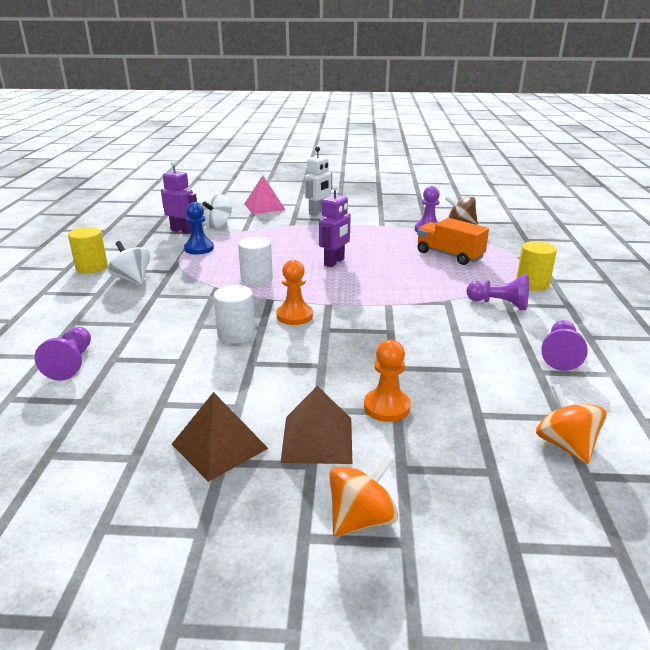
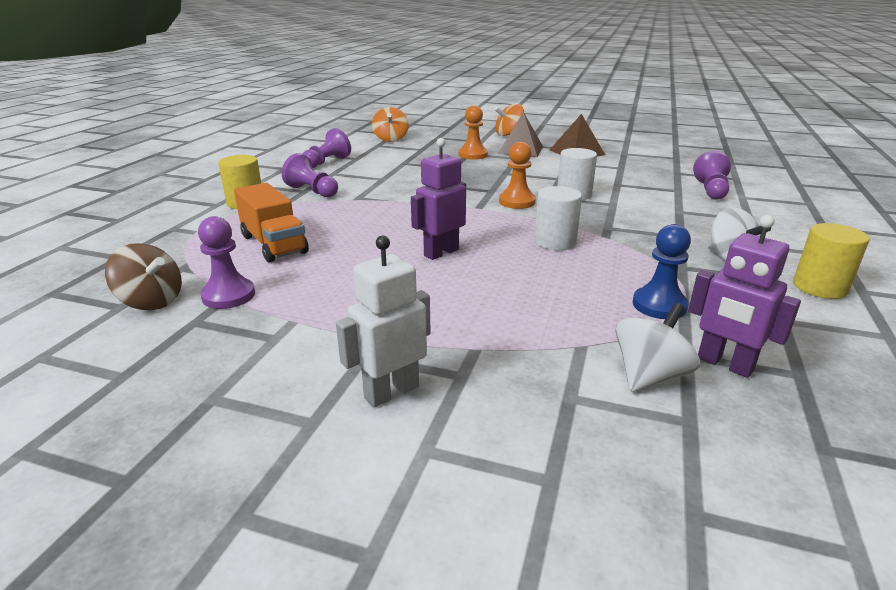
camera: 165 degrees left, 0 degrees up
(264, 207) = (529, 451): pink pyramid -> none

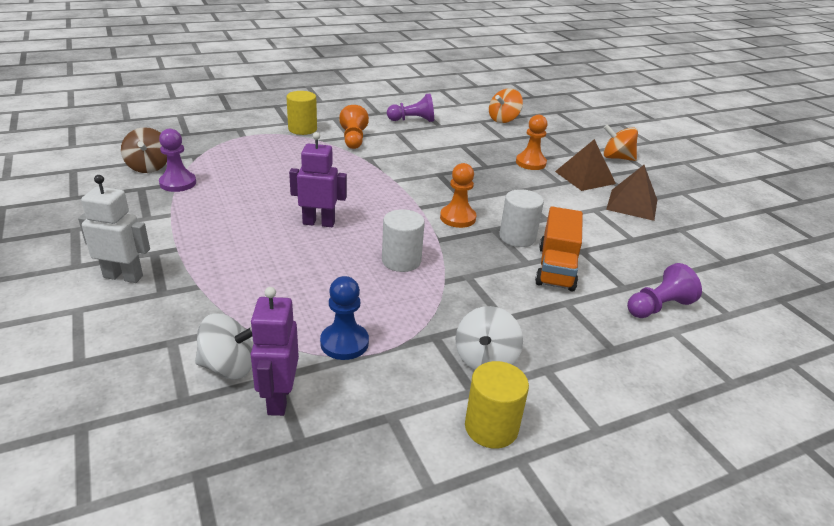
camera: 45 degrees right, 5 degrees up
(274, 244) = (256, 165): orange truck -> orange truck (556, 268)
(312, 191) = (353, 139): purple pawn -> orange pawn

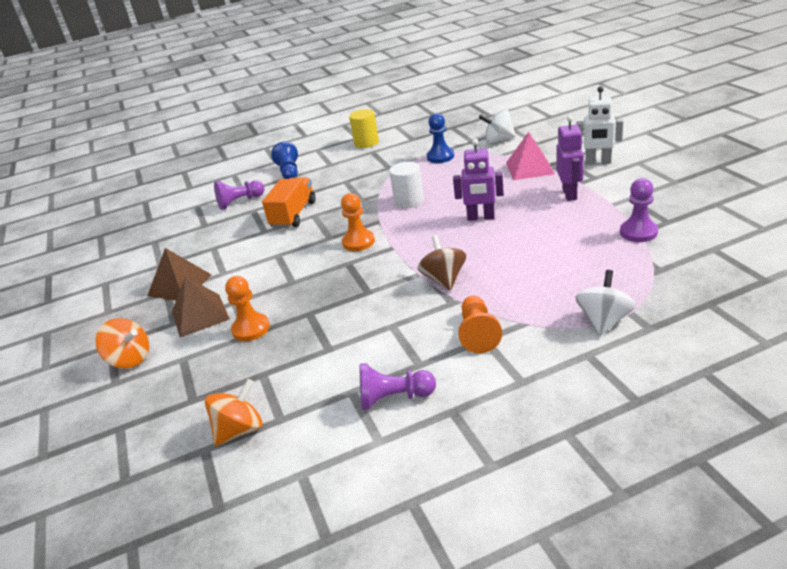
camera: 170 degrees left, 0 degrees up
(149, 167) = (690, 245): brown spinning top -> brown spinning top (444, 279)
(220, 286) = (529, 168): none -> pink pyramid
(278, 399) = (467, 135): purple robot -> purple robot (570, 194)
(302, 129) = (557, 342): yellow cylinder -> none
(485, 359) = (362, 162): white spinning top -> white spinning top (604, 320)
(517, 237) = (312, 233): white cylinder -> none
(618, 364) = (289, 172): none -> blue pawn

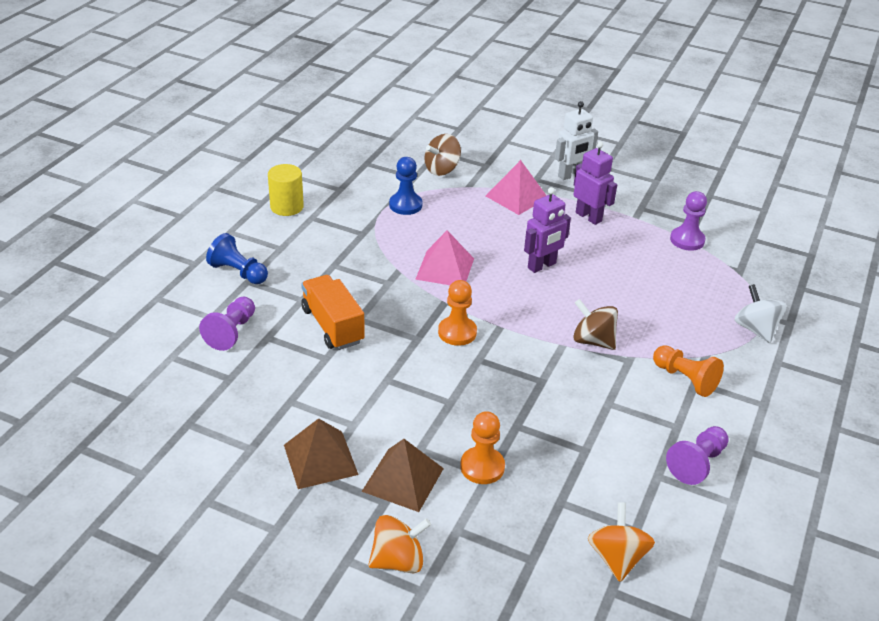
camera: 50 degrees left, 5 degrees up
(409, 201) = (445, 268): white cylinder -> pink pyramid
(498, 140) = (442, 169): white spinning top -> brown spinning top

